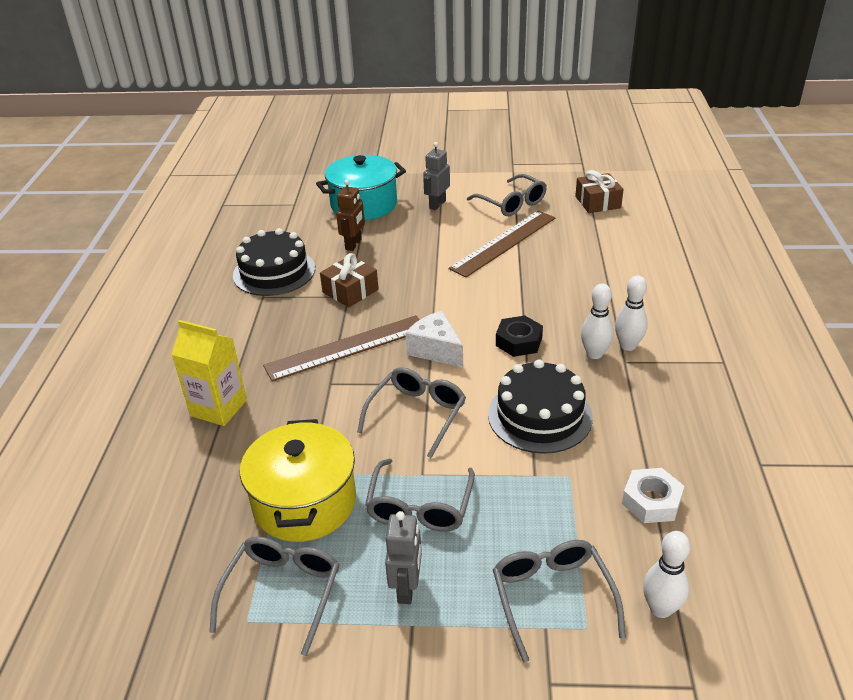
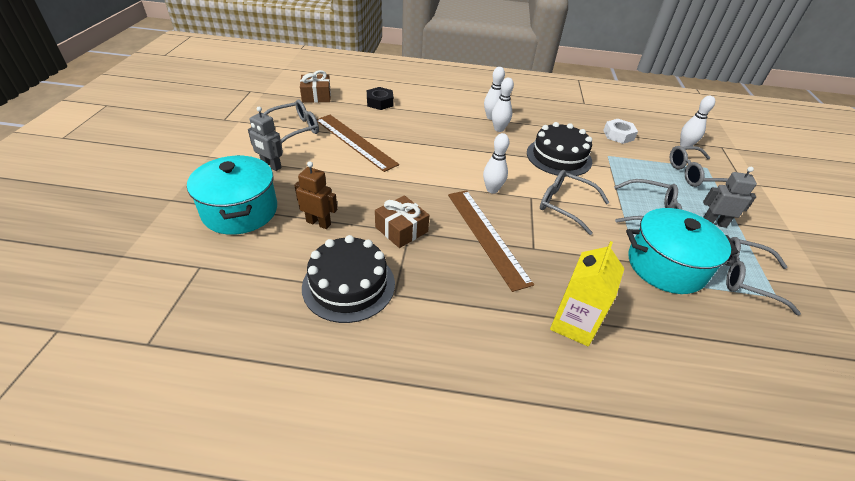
camera: 90 degrees left, 5 degrees up
(304, 502) = (666, 266): yellow pot -> turquoise pot
(436, 350) = (492, 189): white cheese -> white bowling pin
(518, 341) = (484, 153): black nut -> black nut (380, 102)

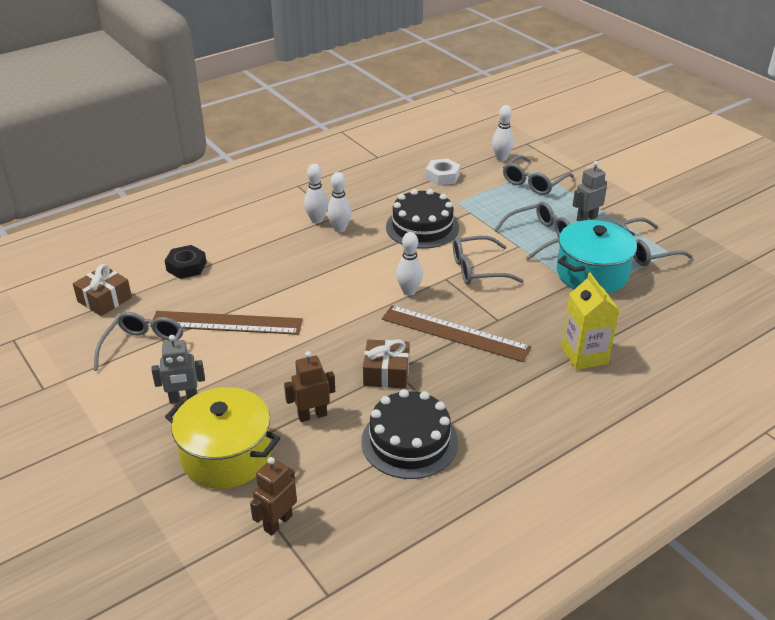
camera: 40 degrees left, 5 degrees down
(200, 271) = (278, 522): none -> brown robot
(240, 211) = (226, 456): turquoise pot -> yellow pot

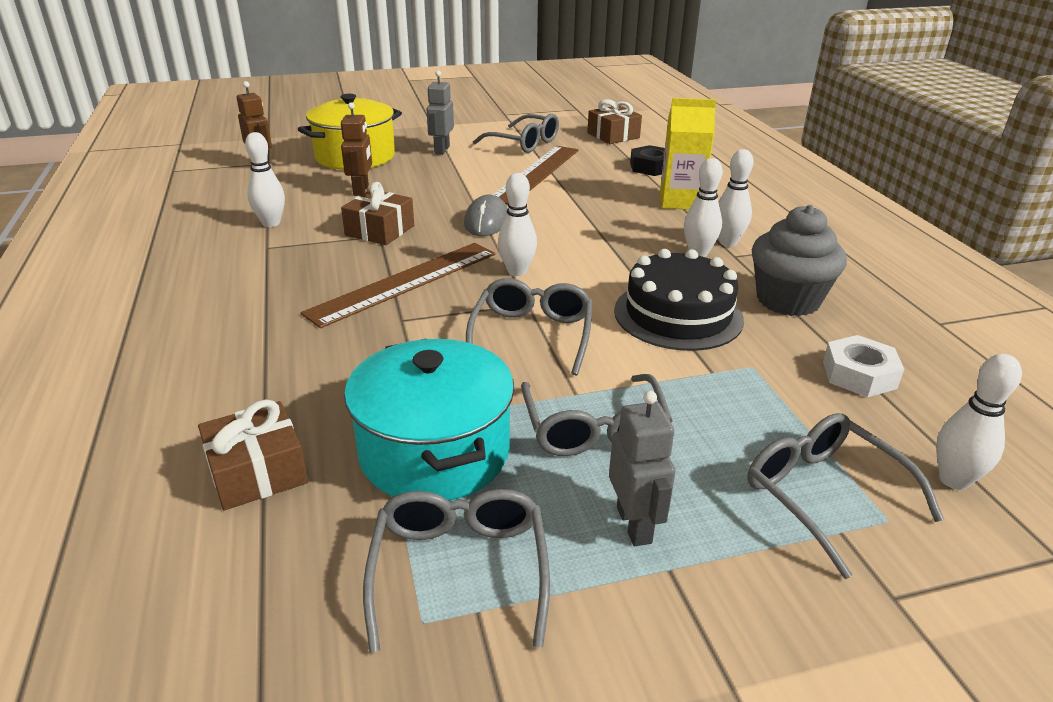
camera: 110 degrees right, 5 degrees down
(339, 324) = (486, 221): none -> grey mouse
(382, 196) = (788, 300): none -> grey cupcake
(409, 441) = (271, 223): black cake -> white bowling pin
(584, 355) = (256, 367): yellow carton -> yellow carton (680, 201)
(648, 318) = (257, 472): none -> brown gift

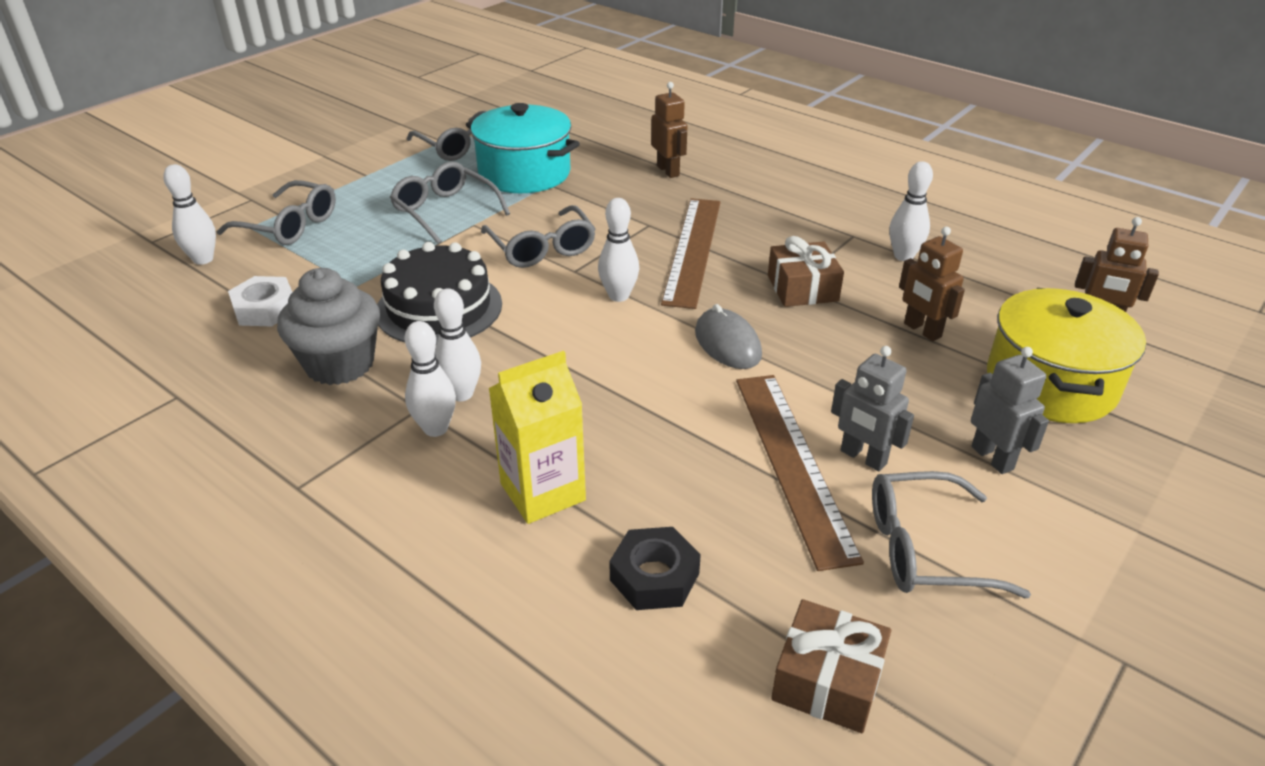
camera: 145 degrees right, 5 degrees up
(257, 472) = (599, 141): brown gift -> none
(272, 375) = (668, 171): none -> brown robot
(634, 525) = (392, 182): grey robot -> grey robot (863, 457)

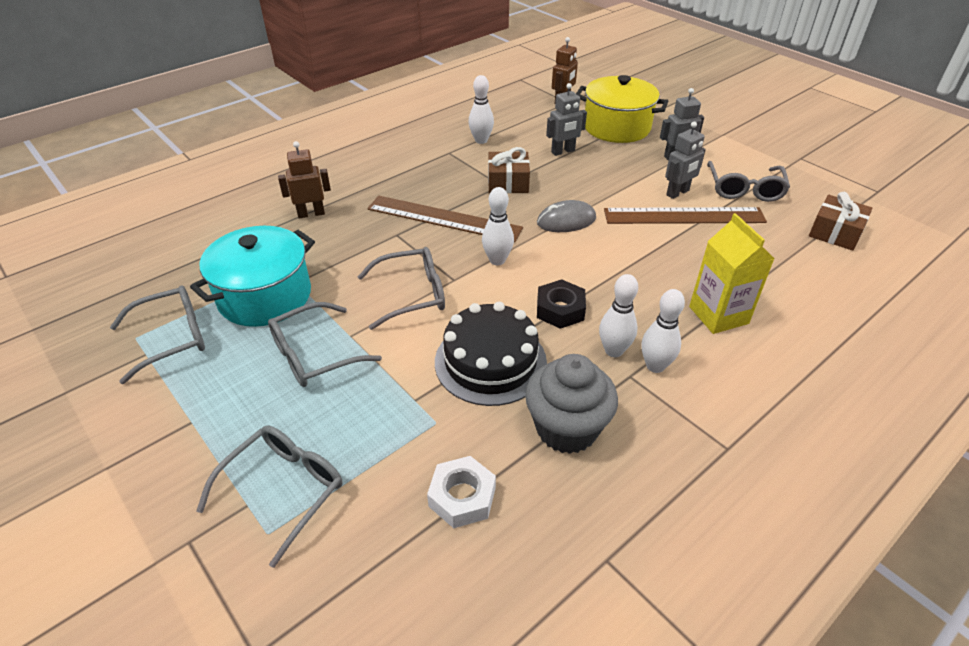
camera: 80 degrees left, 5 degrees up
(203, 259) = (331, 577): white bowling pin -> none
(654, 576) = (782, 277): black nut -> black nut (560, 309)
(922, 330) = (563, 151): brown robot -> grey robot

